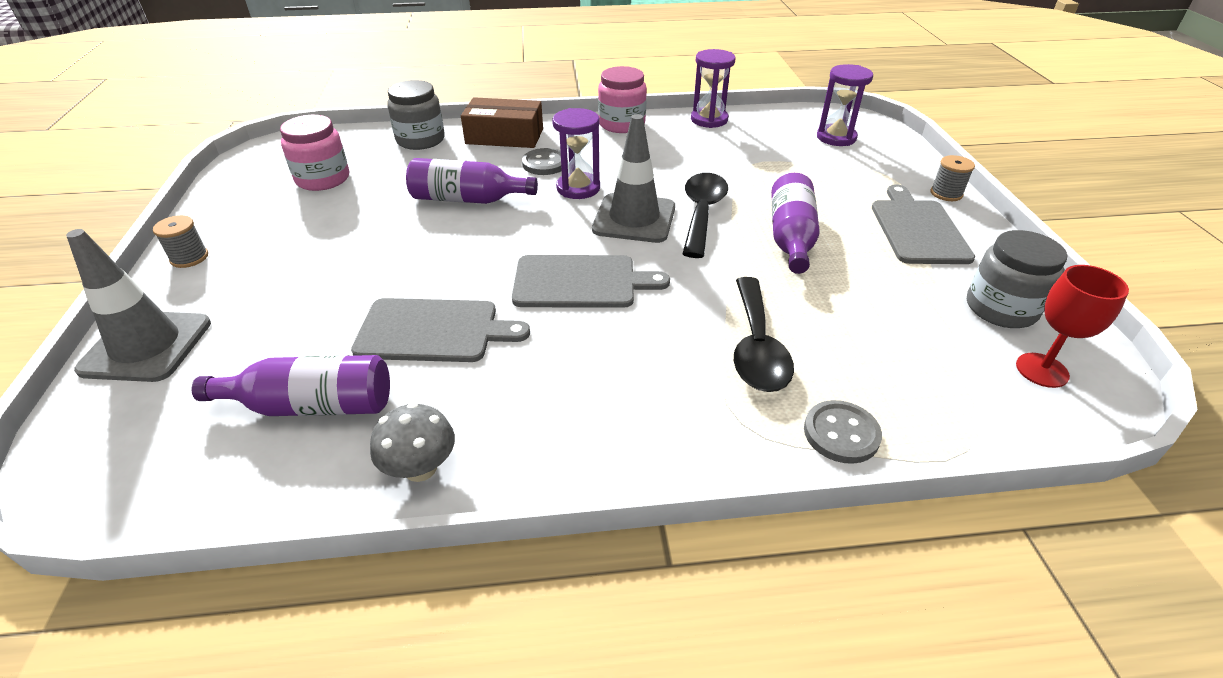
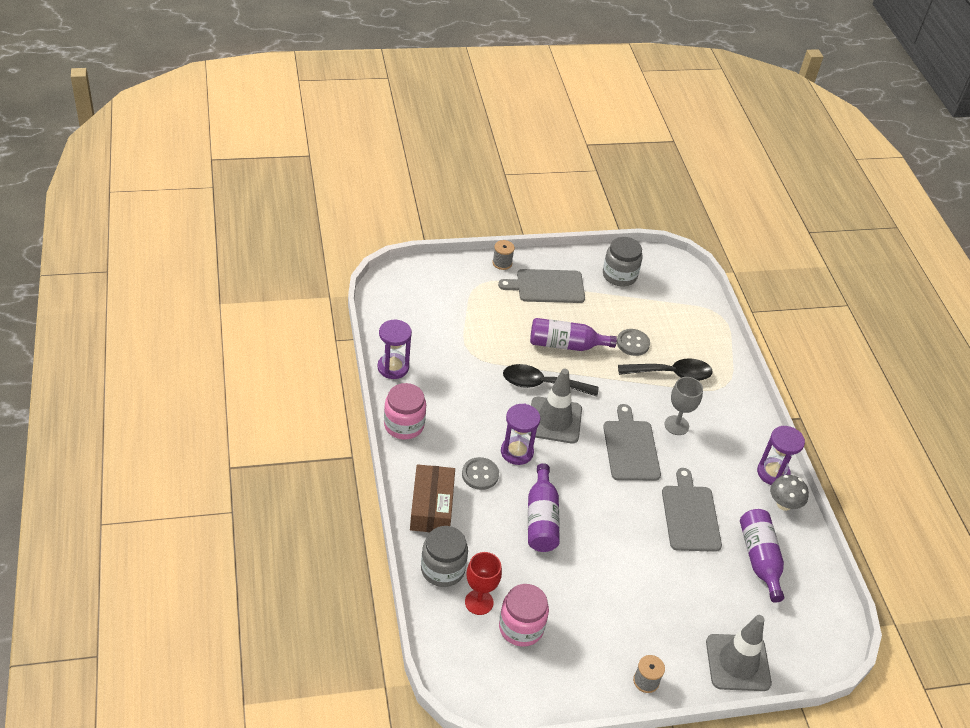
camera: 100 degrees left, 5 degrees up
(629, 339) = (676, 425): none -> grey goblet
(836, 137) = (423, 298): purple hourglass -> purple hourglass (773, 473)
(841, 433) = (722, 353): grey button -> grey button (633, 343)
(1042, 370) = (664, 276): red goblet -> red goblet (479, 602)

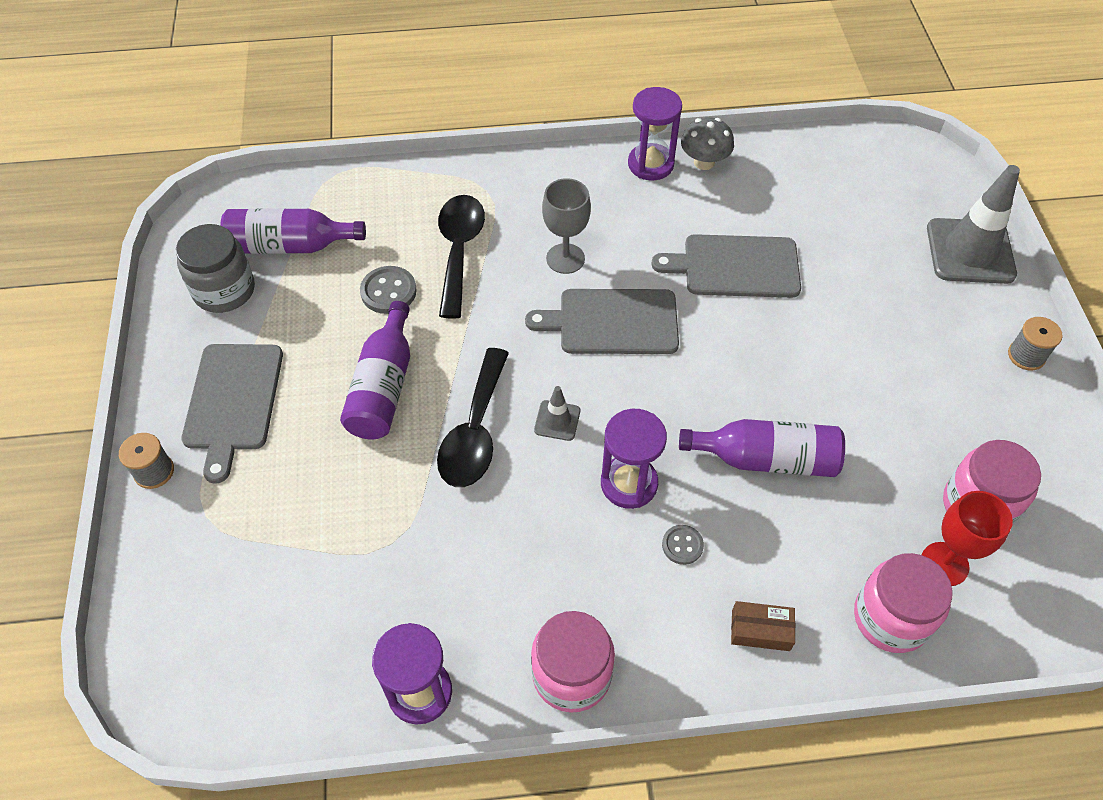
camera: 80 degrees left, 10 degrees up
(432, 506) = (760, 630): brown box -> brown box, size x0.52
(442, 569) = (891, 618): grey jar -> pink jar
(480, 474) = (682, 545): grey button -> grey button, size x0.63
(554, 420) = (557, 420): grey traffic cone -> grey traffic cone, size x0.47
(759, 559) = (800, 202): purple bottle -> purple bottle (290, 246)

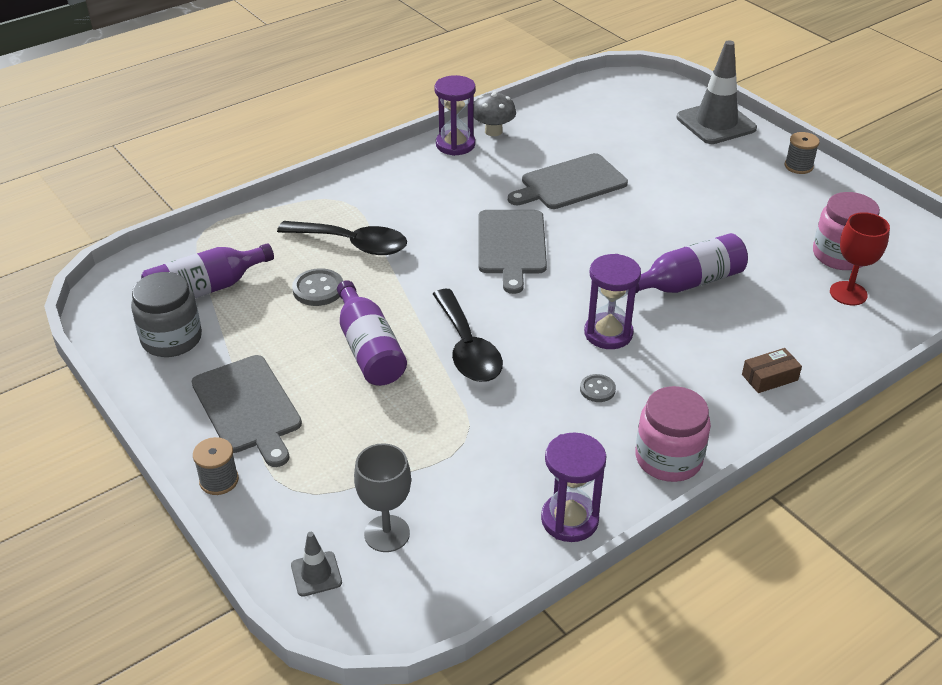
camera: 30 degrees left, 15 degrees down
(459, 250) = (353, 244): black spoon -> black spoon turned 135 degrees clockwise
(557, 420) = (523, 317): grey traffic cone -> grey traffic cone (316, 574)
(565, 258) = (441, 221): grey goblet -> grey goblet (387, 533)
(612, 322) = (511, 245): grey cutting board -> grey cutting board turned 60 degrees counterclockwise
(682, 545) = (676, 353): grey button -> grey button (597, 389)
(891, 618) = (842, 335): pink jar -> none

